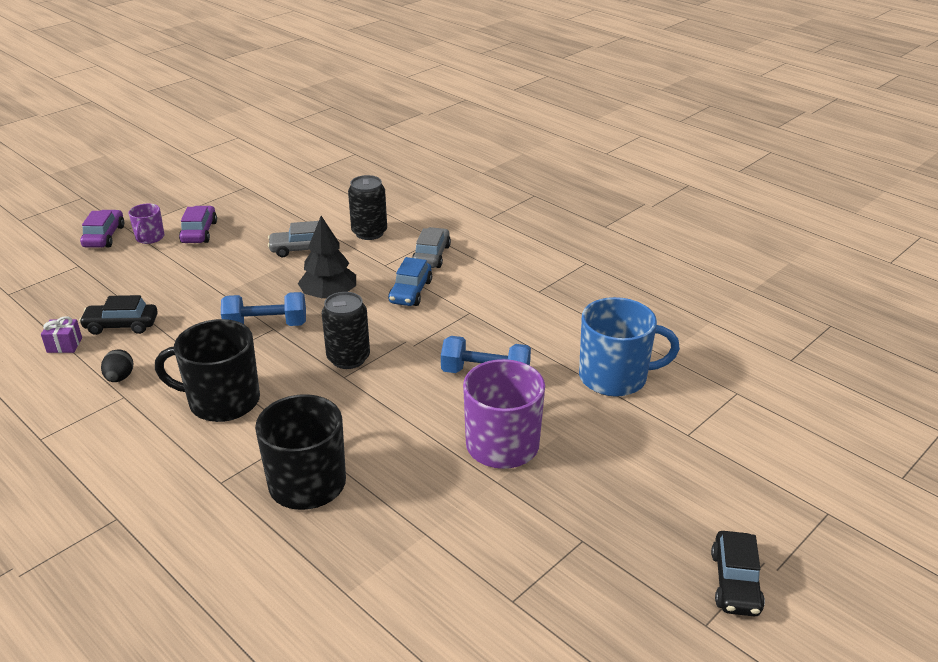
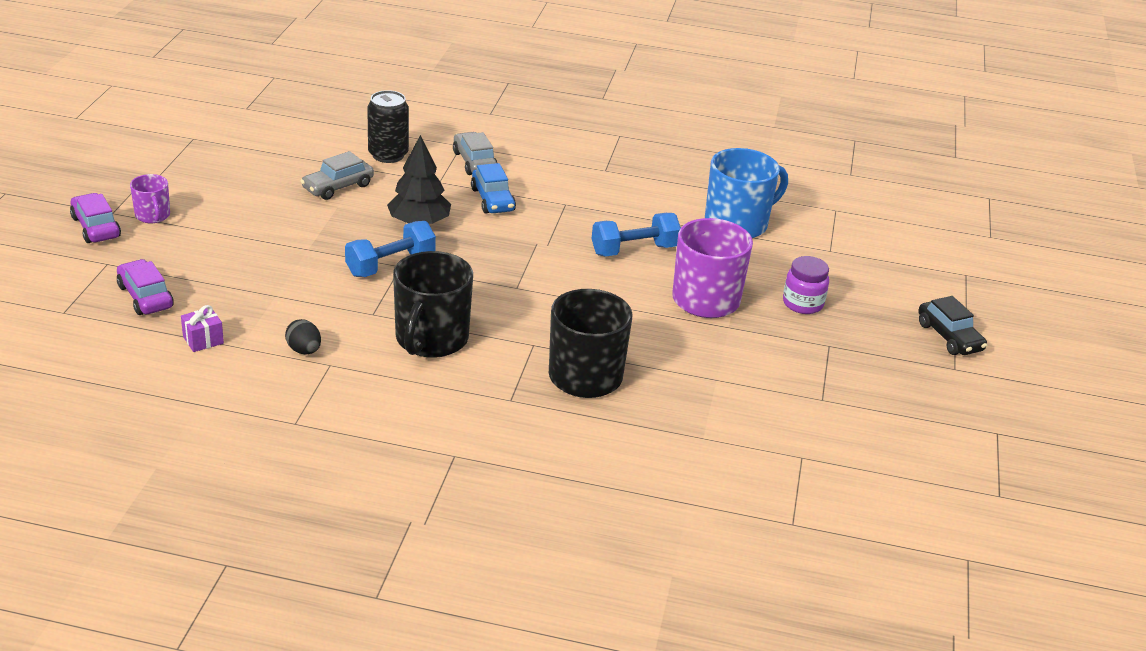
camera: 35 degrees left, 0 degrees up
(121, 325) = (240, 306): black car -> none
(199, 232) = (203, 197): purple car -> purple car (145, 297)
(222, 401) = (431, 339): black mug -> black mug turned 45 degrees counterclockwise
(348, 358) = (503, 271): black can -> none
(599, 483) = (802, 304): none -> purple jar

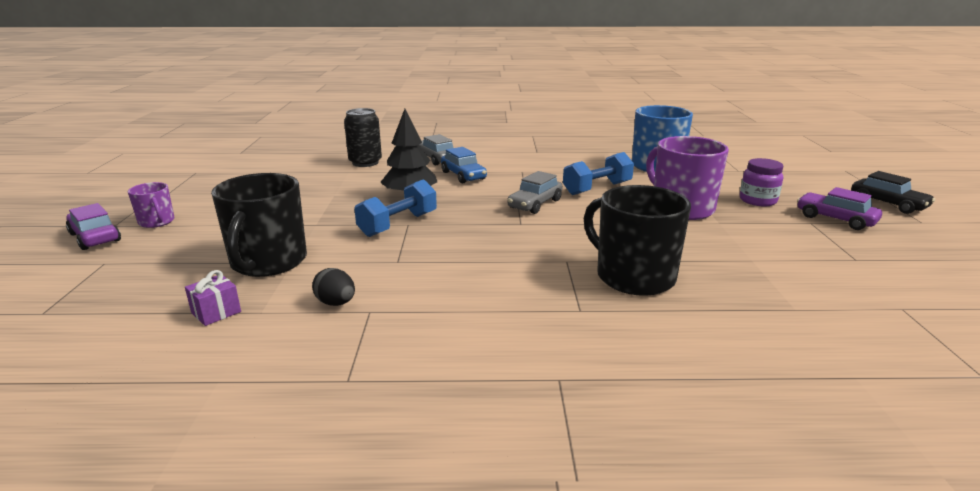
camera: 10 degrees left, 10 degrees down
(145, 297) = (146, 284): purple car -> purple car (835, 219)
(338, 187) = (330, 184): grey car -> grey car (535, 204)
(431, 339) = (466, 272): black mug -> black mug (268, 262)

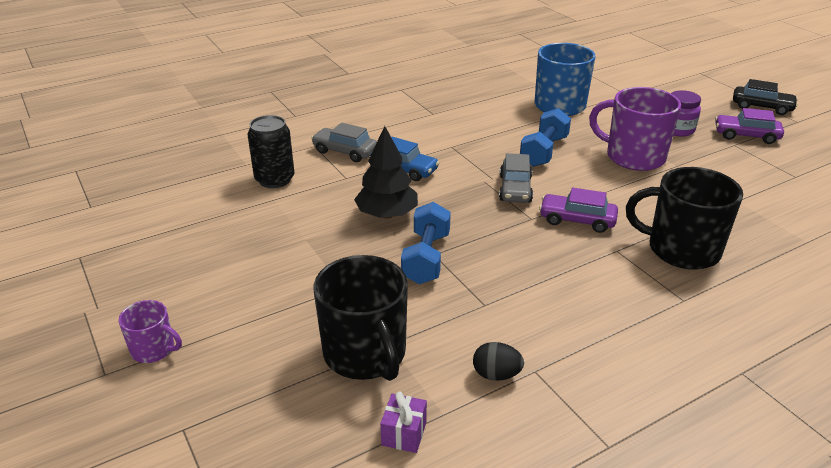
camera: 30 degrees left, 10 degrees up
(95, 237) = (110, 400): purple car -> purple car (577, 220)

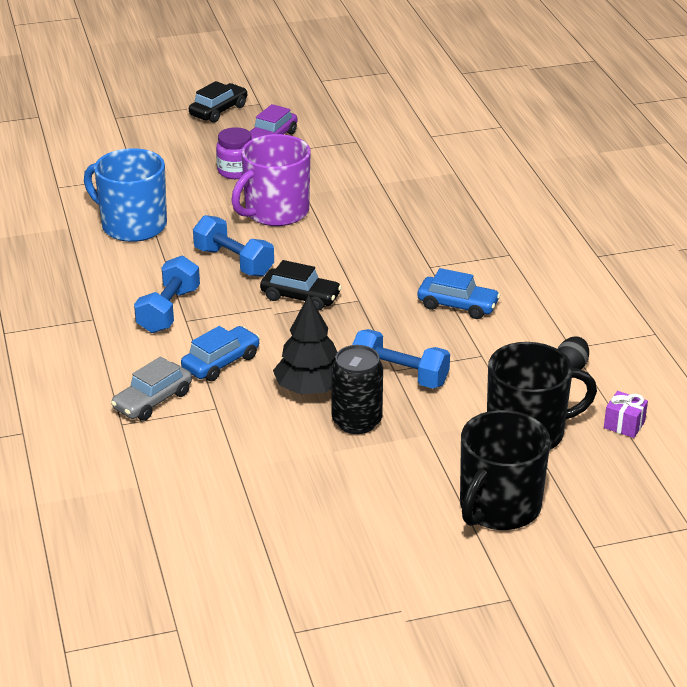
camera: 75 degrees left, 0 degrees up
(154, 349) = (483, 565): purple mug -> none
(275, 179) = (191, 463): black can -> black can (357, 421)
(459, 137) = (169, 310): none -> blue dumbbell
(515, 189) = (300, 297): grey car -> black car
(561, 277) = (457, 305): none -> blue car
(577, 220) = (374, 275): purple car -> none
(681, 249) = (442, 234): black mug -> black mug (499, 507)

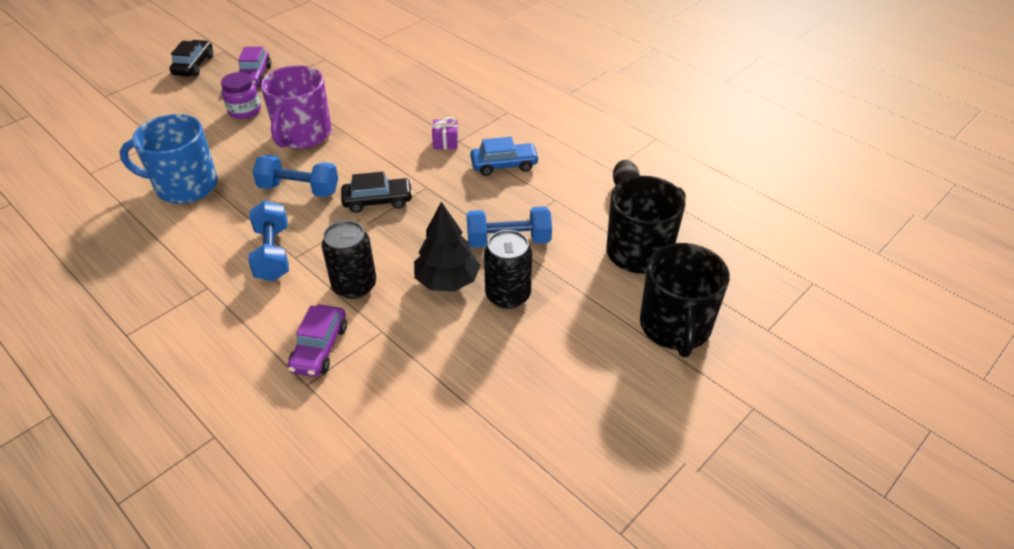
camera: 30 degrees left, 10 degrees up
(153, 401) = (320, 348): grey car -> purple car
(221, 362) = (354, 285): blue car -> black can
(624, 425) = (698, 218): purple gift -> purple gift (445, 142)

